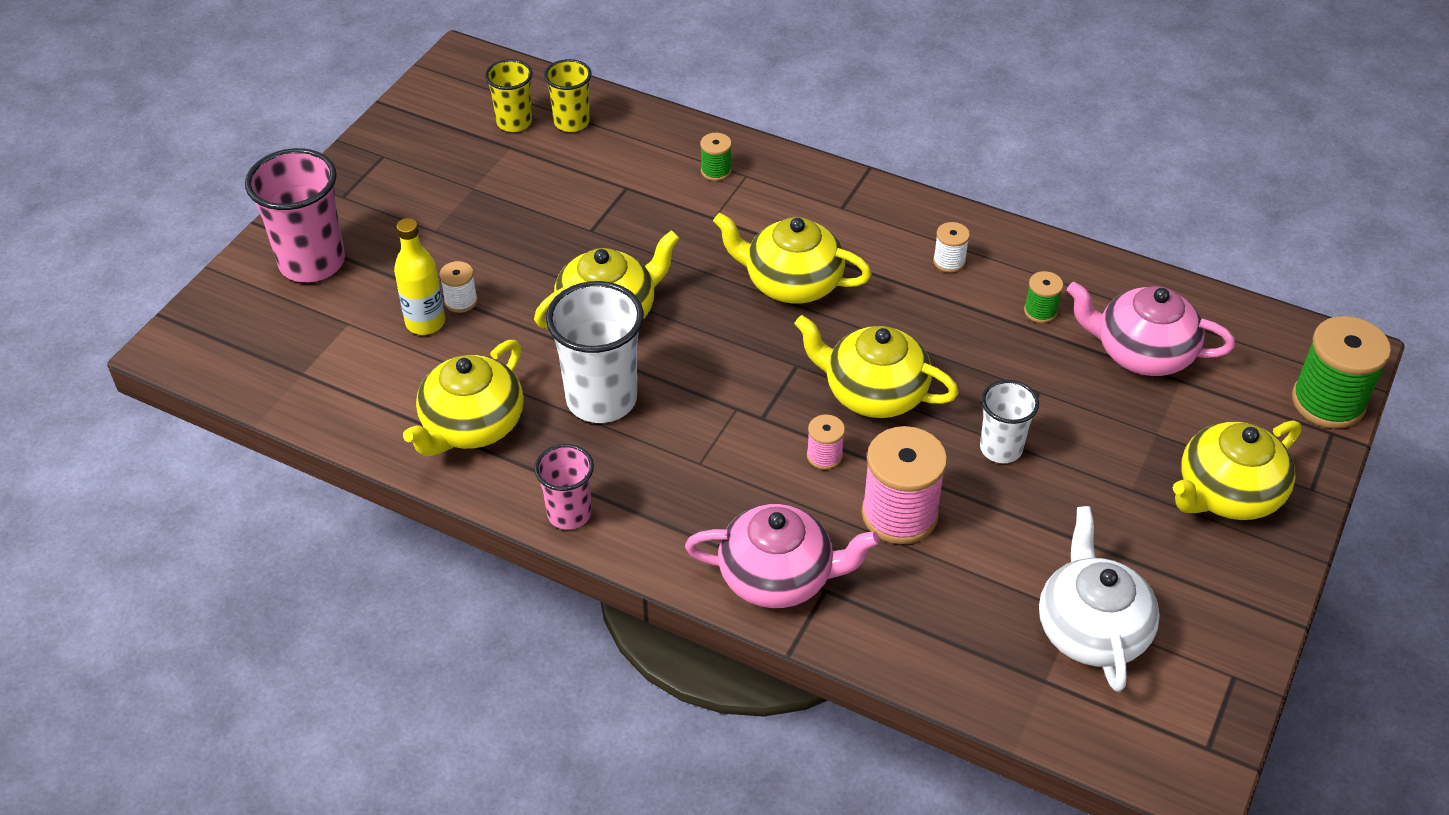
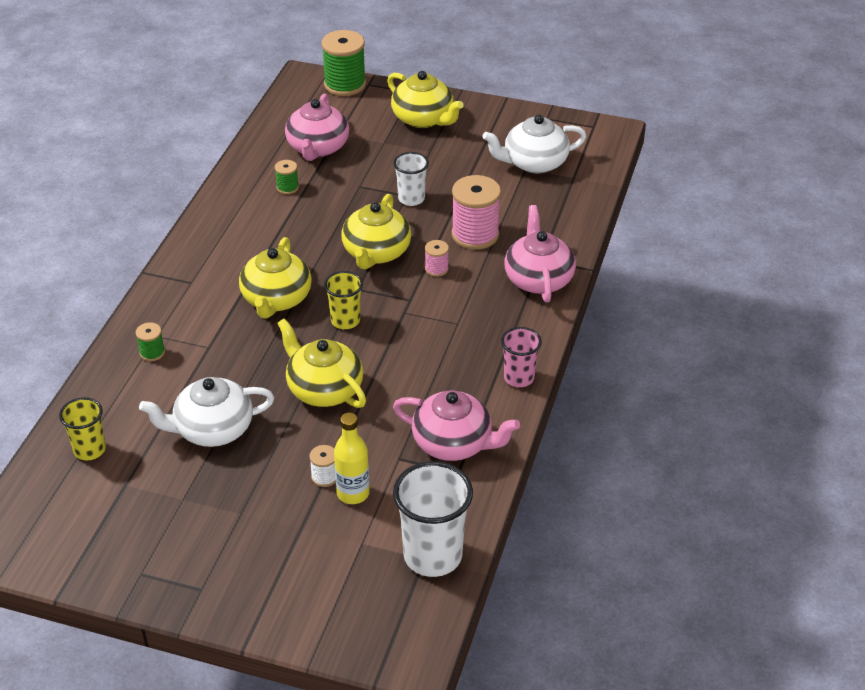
camera: 100 degrees left, 5 degrees down
(312, 262) = (292, 587): pink cup -> none
(471, 425) = (453, 443): yellow teapot -> pink teapot
(514, 122) = (90, 488): yellow cup -> yellow cup (345, 320)
(571, 214) = (212, 429): none -> white teapot
(601, 399) = (412, 379): white cup -> white cup (433, 555)
(949, 261) = (244, 228): white spool -> none

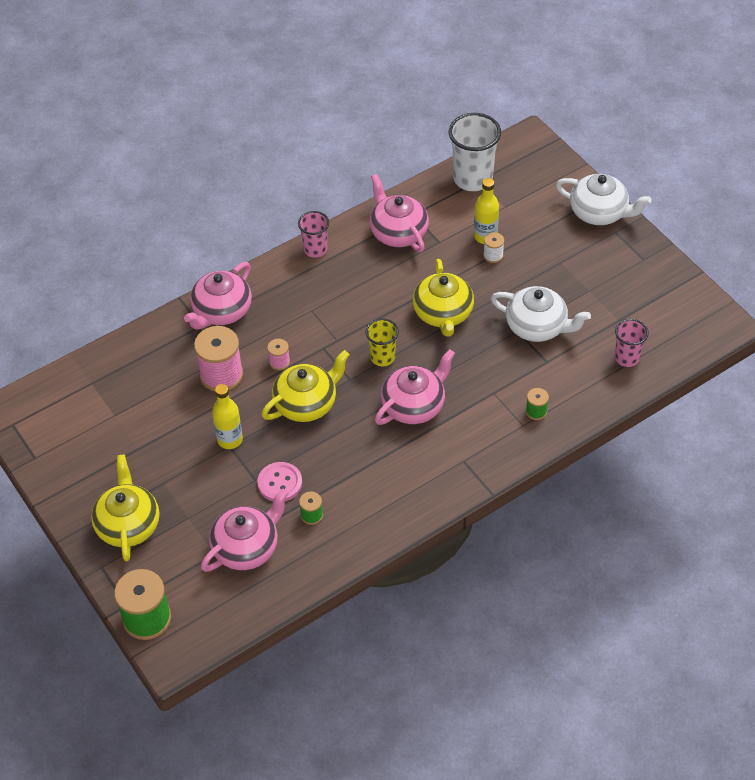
camera: 140 degrees left, 10 degrees up
(89, 450) = (627, 358): yellow cup -> pink cup
(276, 299) = (414, 405): yellow teapot -> pink teapot
(336, 193) = (280, 483): none -> pink button
(411, 199) = (230, 439): white cup -> yellow bottle
(534, 163) = (101, 416): white teapot -> white teapot (599, 212)

